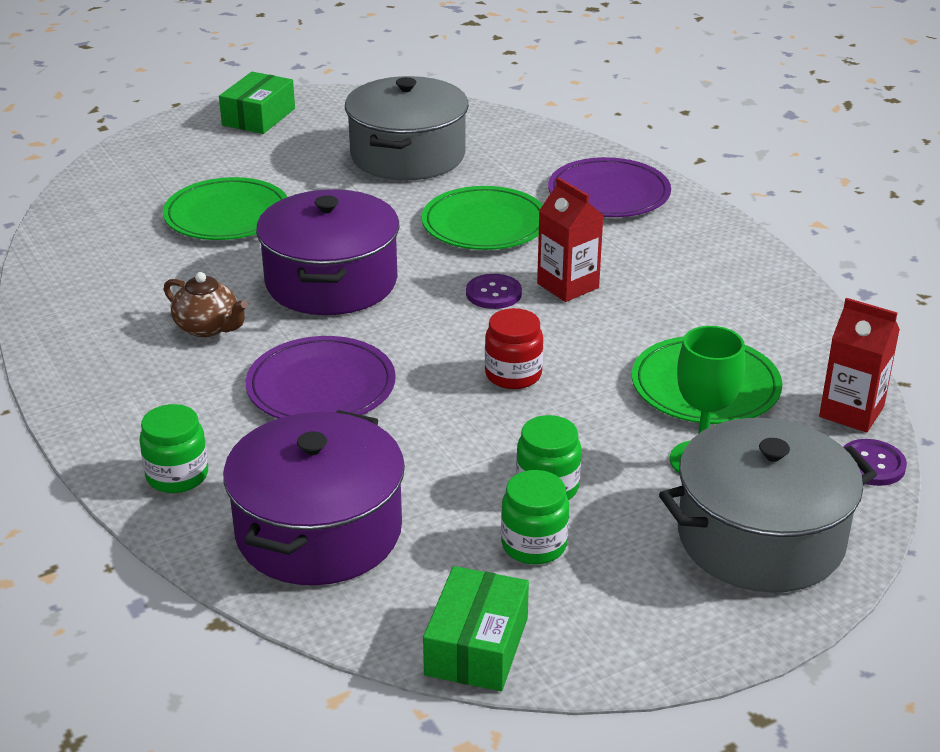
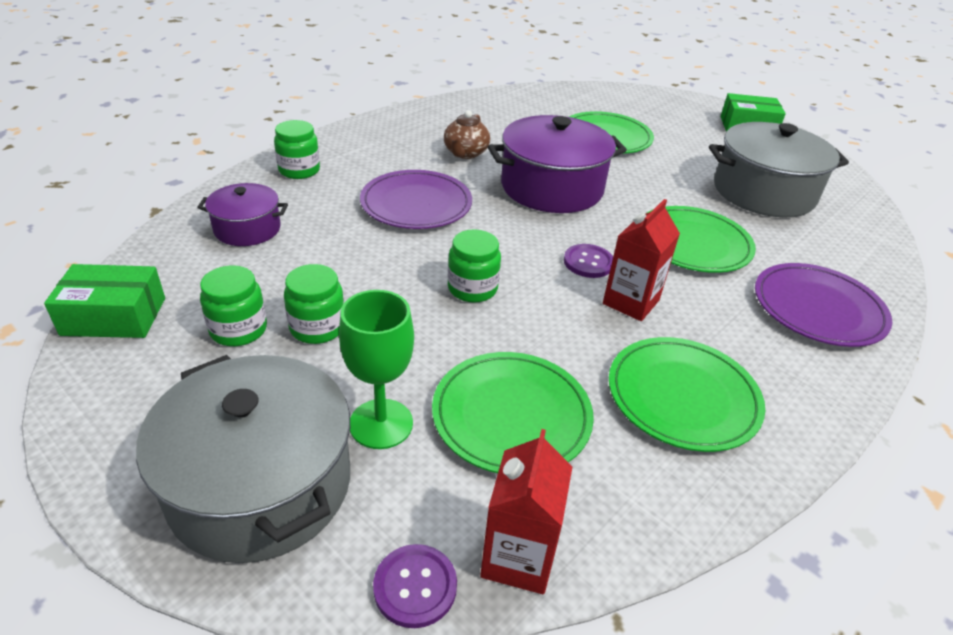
camera: 70 degrees right, 5 degrees up
(319, 531) = (247, 229): purple pot -> purple pot, size x0.55
(513, 375) = (472, 288): red jar -> green jar
(702, 294) = (682, 396): none -> green plate

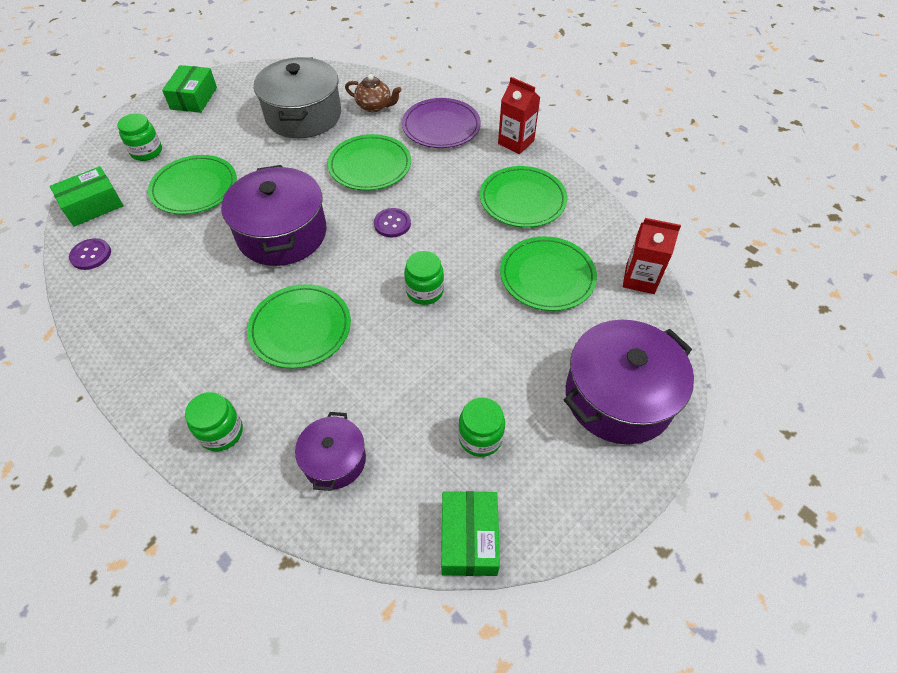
camera: 85 degrees left, 15 degrees up
(260, 484) = (618, 397): grey pot -> purple pot
(317, 327) = (474, 385): green jar -> green jar (146, 152)
(381, 424) = (562, 340): green goblet -> none
(415, 586) = (665, 320): purple button -> purple button (91, 255)
(416, 204) = (300, 328): purple plate -> green plate
(465, 153) = (208, 291): brown teapot -> brown teapot (374, 106)
(565, 96) = (93, 205): none -> green box
(631, 302) = (437, 208): red carton -> red carton (516, 142)

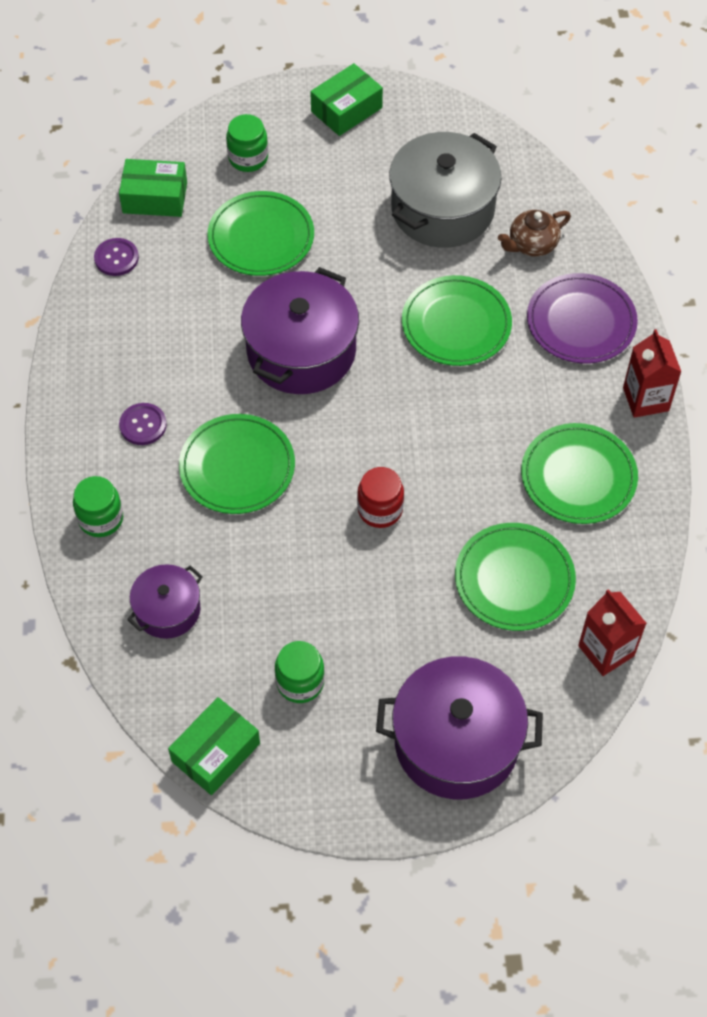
camera: 40 degrees right, 5 degrees up
(374, 106) = (532, 244): brown teapot -> brown teapot turned 90 degrees clockwise
(392, 224) = (416, 412): purple button -> purple button (143, 425)
(424, 291) = (380, 509): green jar -> red jar

